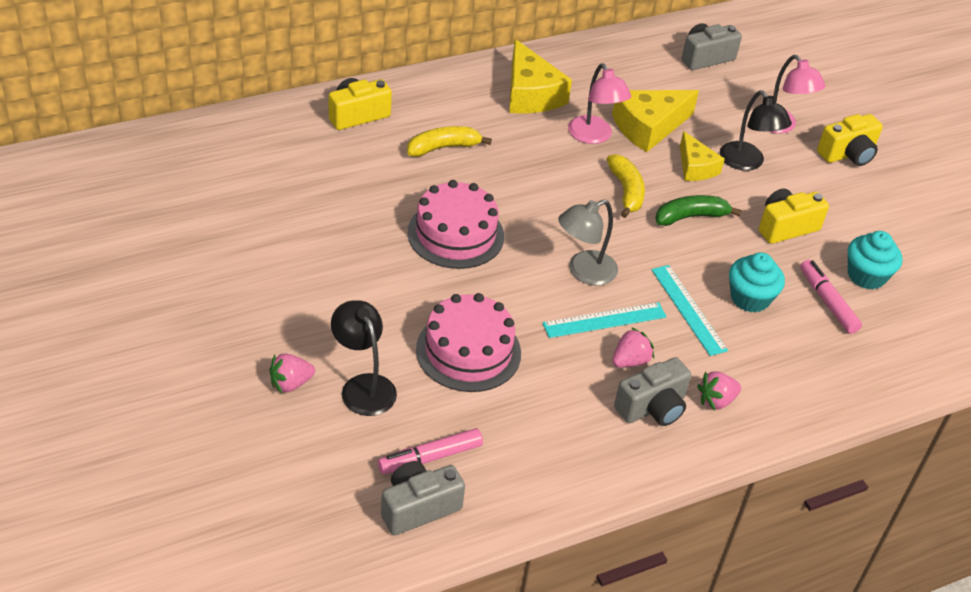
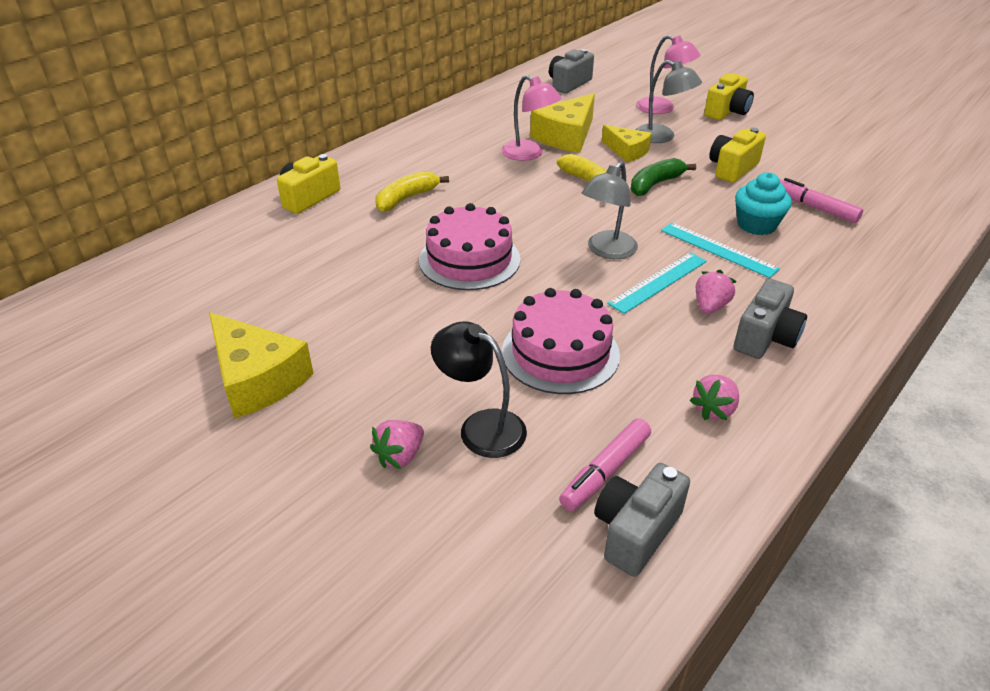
camera: 20 degrees left, 5 degrees down
(530, 94) = (452, 141): yellow cheese -> yellow cheese (257, 379)
(716, 401) = (810, 311): pink strawberry -> pink strawberry (714, 409)
(747, 163) = (662, 137): black lamp -> grey lamp
(866, 276) = (822, 181): turquoise cupcake -> none

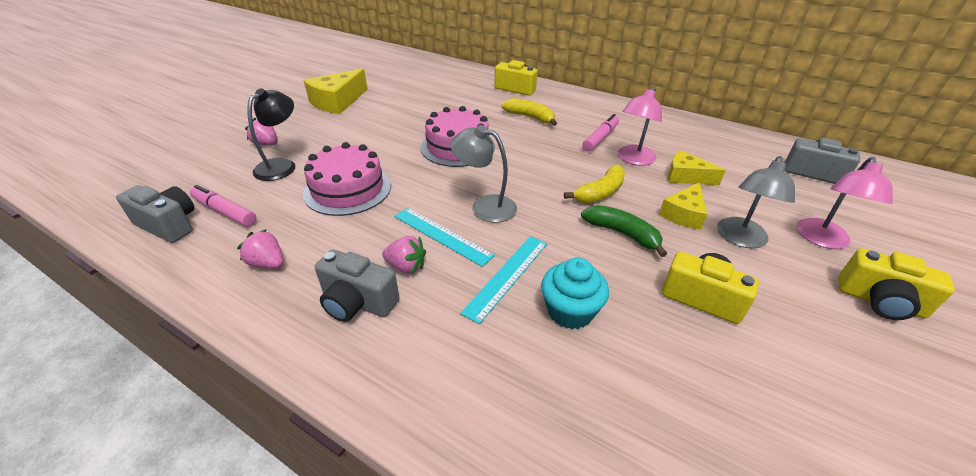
camera: 80 degrees right, 0 degrees up
(566, 136) = (686, 176): yellow cheese -> yellow cheese, size x0.62
(815, 208) = (642, 378): pink marker -> pink marker (600, 138)

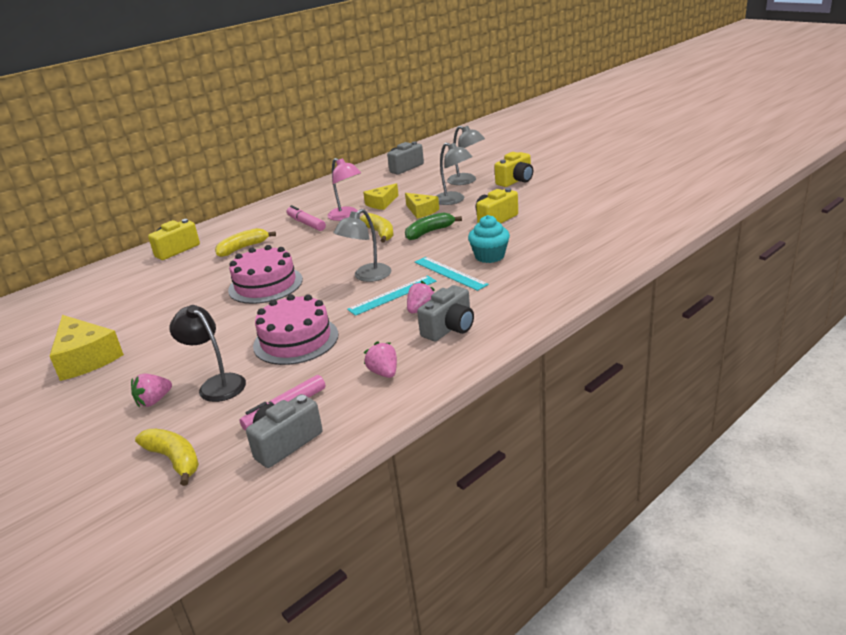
camera: 70 degrees left, 10 degrees down
(178, 174) = (174, 460): none -> yellow banana
(268, 263) = (384, 373): pink strawberry -> pink strawberry turned 105 degrees clockwise
(822, 240) = (466, 181): pink lamp -> grey lamp

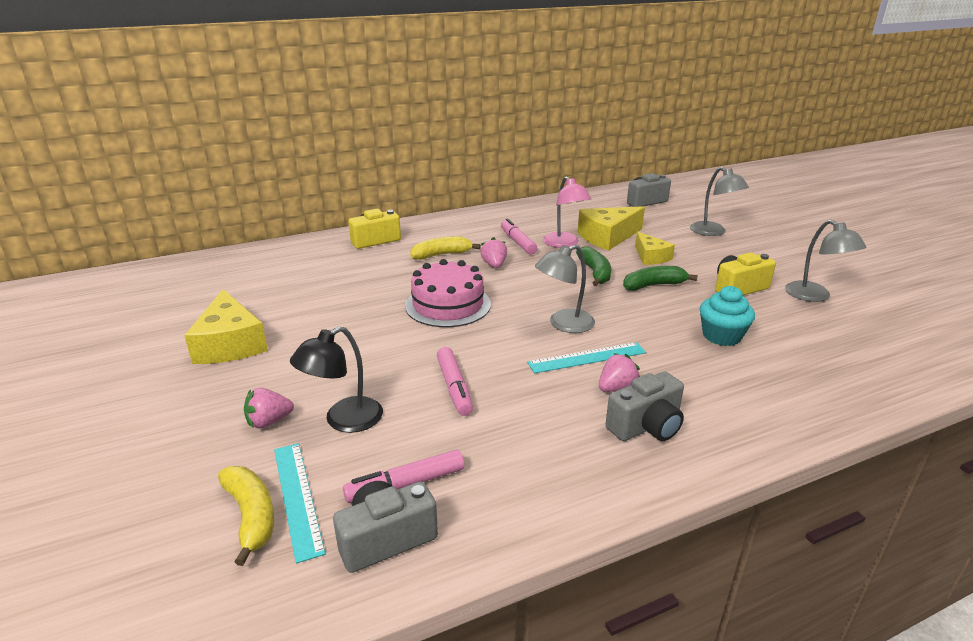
camera: 15 degrees right, 0 degrees up
(216, 384) = (344, 420): black lamp -> black lamp turned 105 degrees counterclockwise
(296, 340) = (454, 387): pink cake -> pink marker
(380, 233) = (595, 273): yellow banana -> green banana
(381, 203) = (607, 237): yellow cheese -> yellow cheese, size x1.60
(384, 373) = (543, 469): pink strawberry -> pink strawberry (494, 265)
(450, 273) = (666, 346): turquoise ruler -> turquoise ruler (297, 497)
(454, 200) = (692, 252): grey lamp -> grey lamp (814, 296)
(516, 181) = (774, 244): yellow camera -> none

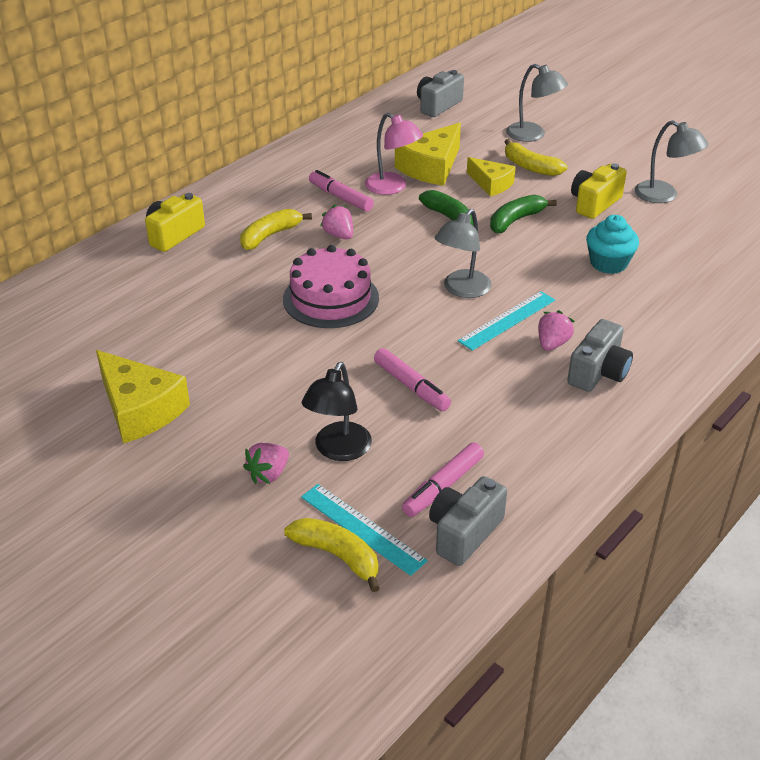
camera: 25 degrees left, 10 degrees up
(695, 252) = (530, 167): none -> yellow banana

